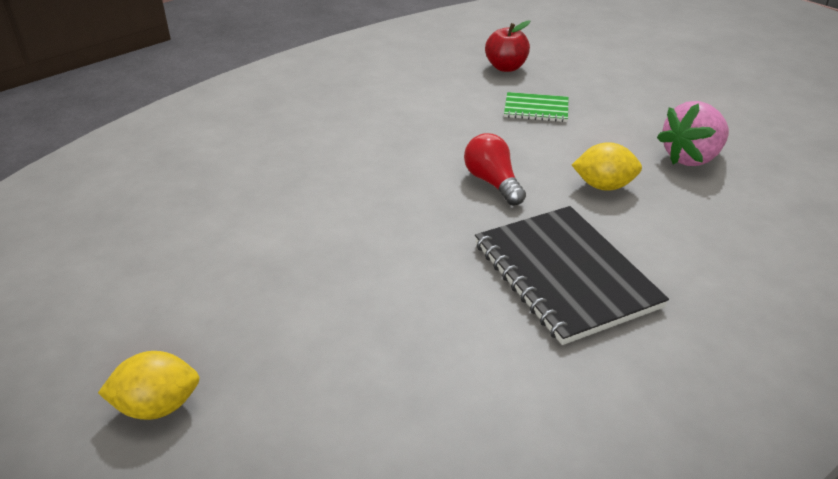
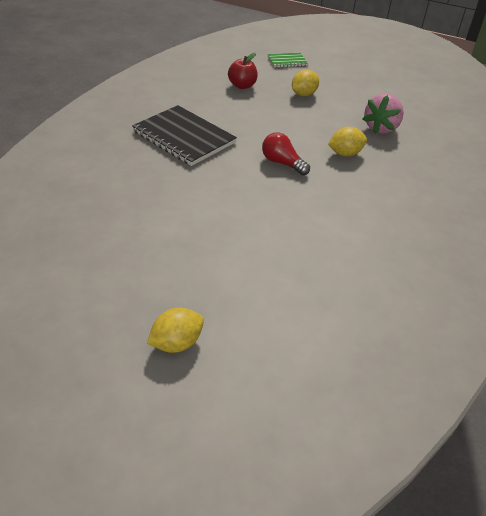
camera: 25 degrees left, 5 degrees up
(536, 109) = (278, 111): green notebook -> green notebook (287, 61)
(565, 275) = (355, 210): black notebook -> black notebook (184, 137)
(592, 91) = (303, 94): none -> yellow lemon

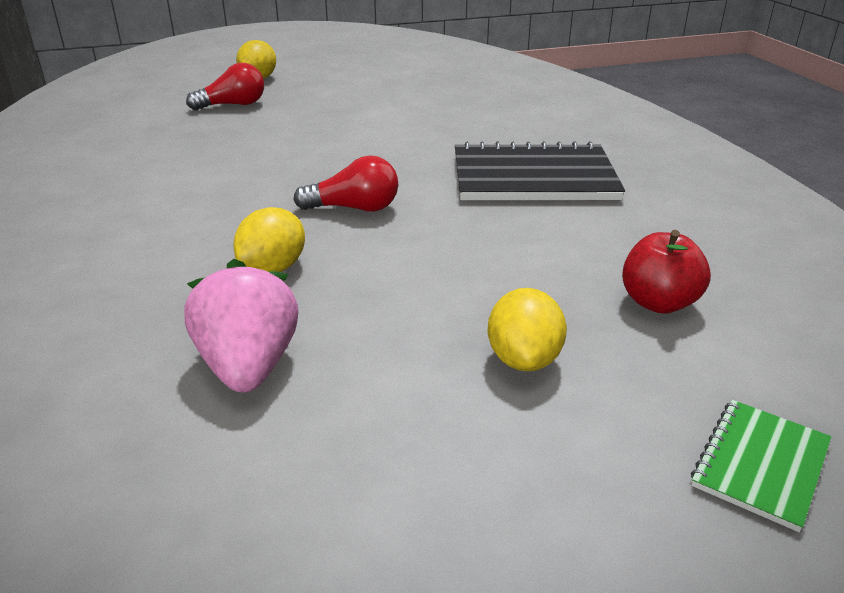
camera: 140 degrees right, 10 degrees down
(244, 303) = (233, 105): none -> red light bulb

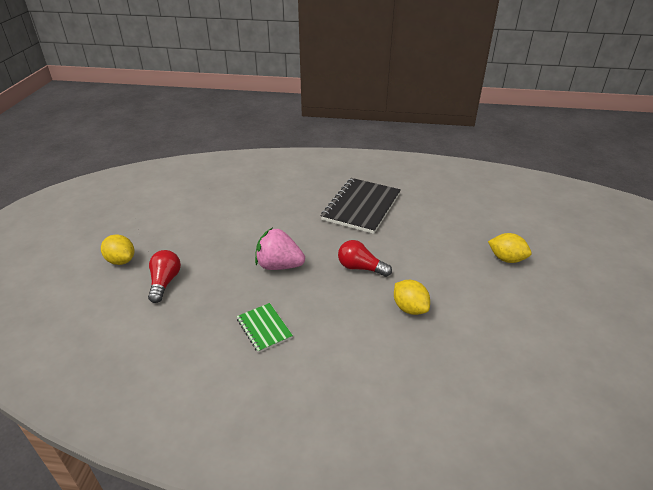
camera: 65 degrees left, 5 degrees up
(249, 366) = (490, 332): pink strawberry -> pink strawberry (279, 266)
(354, 208) = (360, 268): red light bulb -> red light bulb turned 90 degrees counterclockwise
(658, 302) = (480, 217): red apple -> none
(760, 464) = (570, 234): green notebook -> green notebook (264, 328)

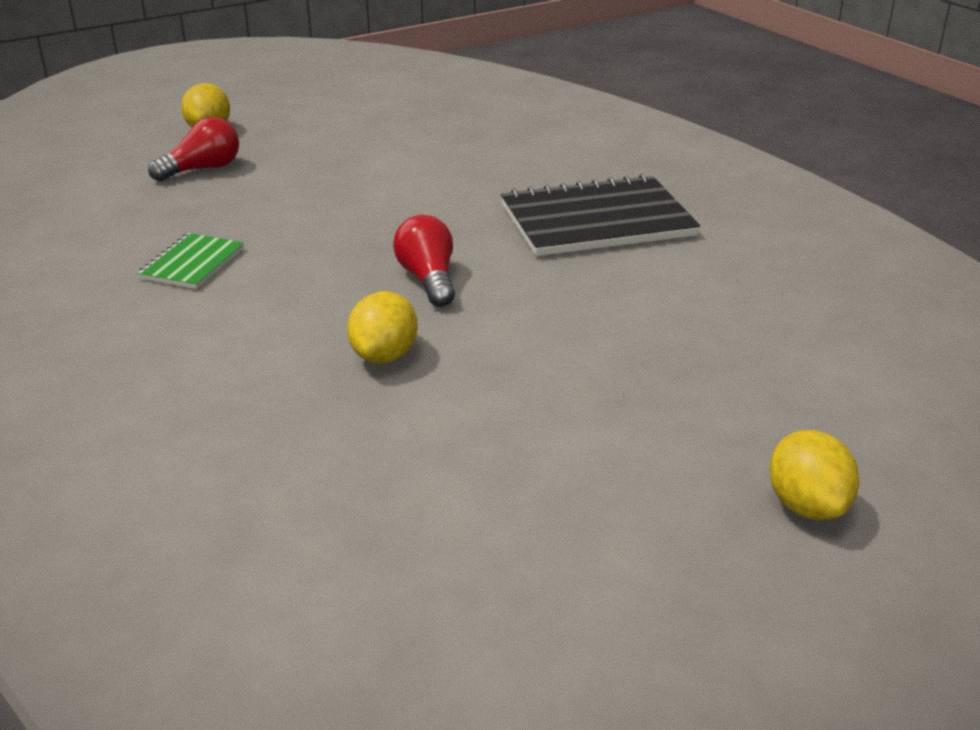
camera: 50 degrees right, 5 degrees down
(279, 266) = (340, 220): pink strawberry -> none
(506, 259) = (678, 406): yellow lemon -> yellow lemon (807, 506)

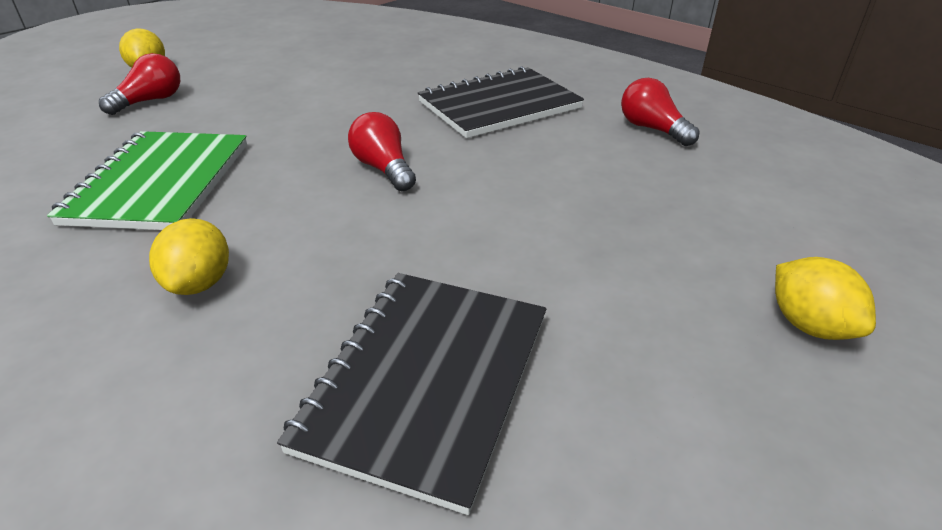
camera: 15 degrees left, 5 degrees up
(192, 263) = (160, 183): green notebook -> green notebook, size x1.97
(384, 356) = (371, 243): yellow lemon -> yellow lemon (200, 283)
(387, 485) = (427, 380): none -> black notebook
(772, 273) = (652, 129): none -> red light bulb

